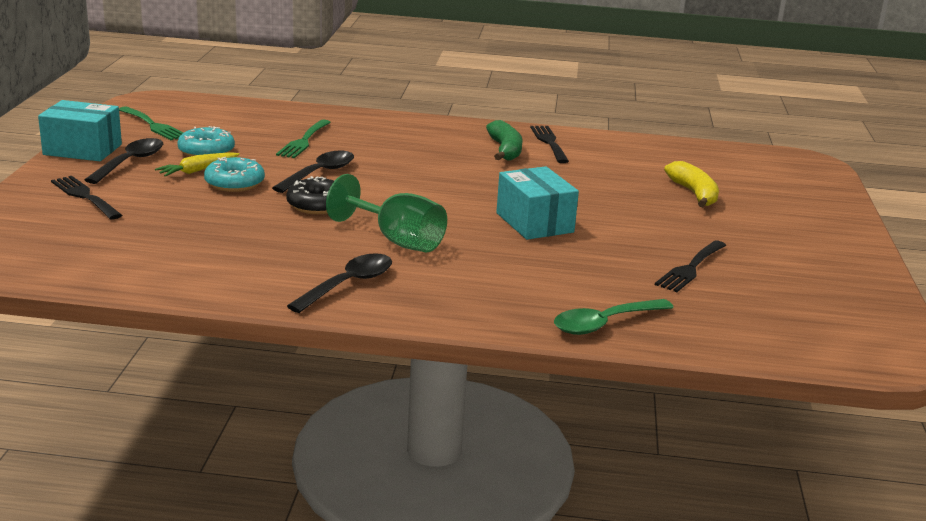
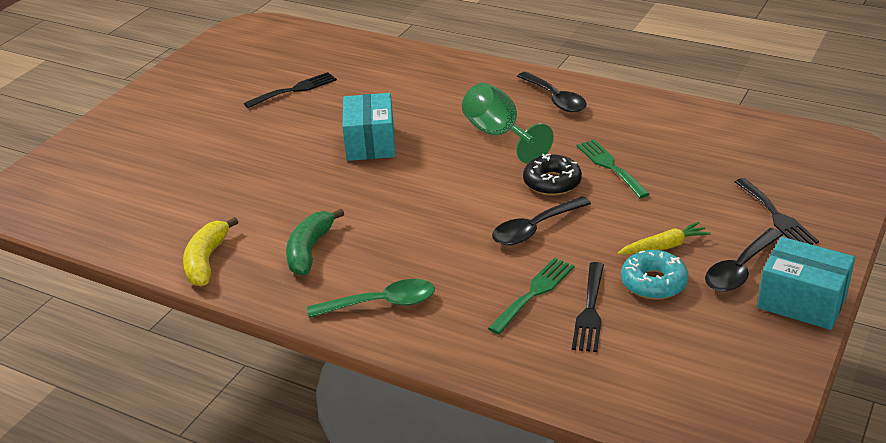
camera: 155 degrees left, 10 degrees up
(153, 125) = (722, 351): green fork -> green fork (610, 166)
(234, 183) = (626, 222): turquoise donut -> none
(348, 284) = (555, 99): black spoon -> black spoon turned 90 degrees counterclockwise
(549, 142) = (246, 260): black fork -> black fork (590, 311)
(605, 323) = (400, 57): green spoon -> green spoon (381, 304)
(694, 194) = (190, 164): yellow banana -> yellow banana (206, 261)

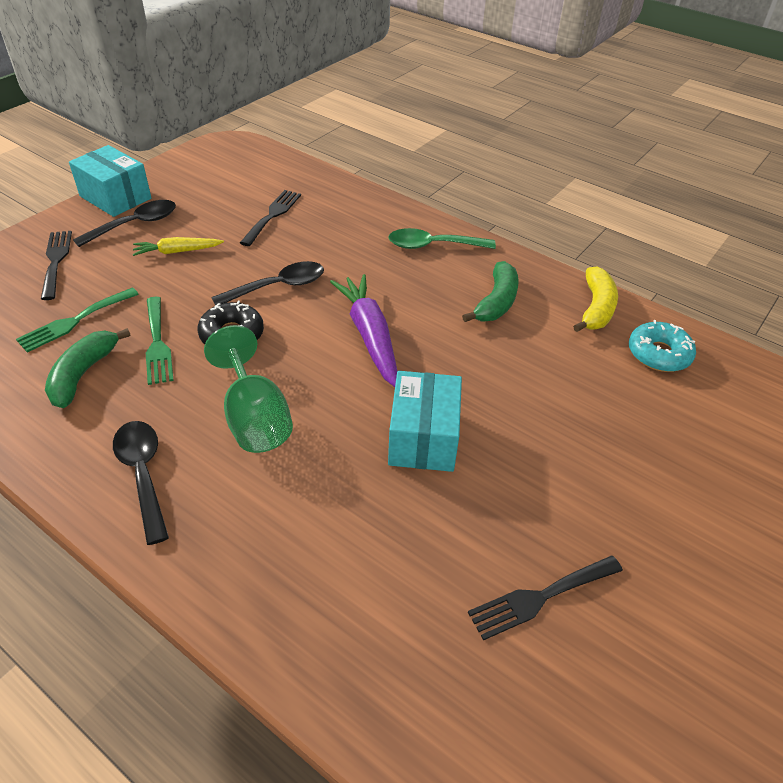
camera: 175 degrees left, 10 degrees up
(428, 200) = (370, 336): none -> purple carrot
(534, 293) = (307, 234): green fork -> green fork (74, 321)
(649, 139) = (83, 374): none -> green banana
(653, 283) = (210, 226): turquoise donut -> turquoise donut (658, 354)

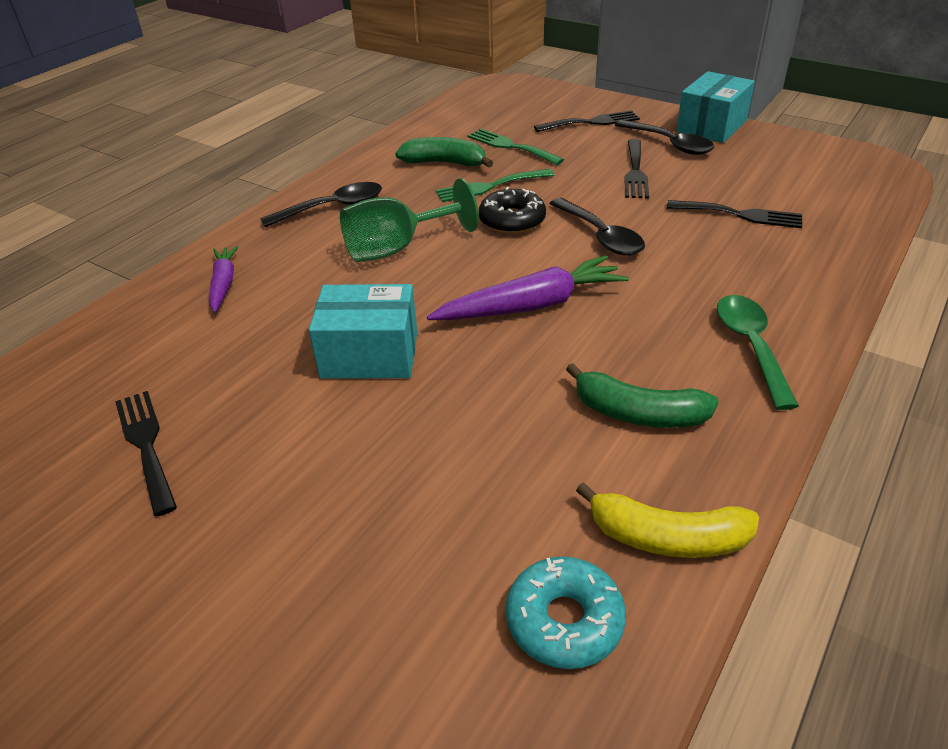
camera: 90 degrees right, 5 degrees down
(177, 251) = (635, 172): yellow carrot -> black fork
(281, 570) = (224, 284): none -> purple carrot

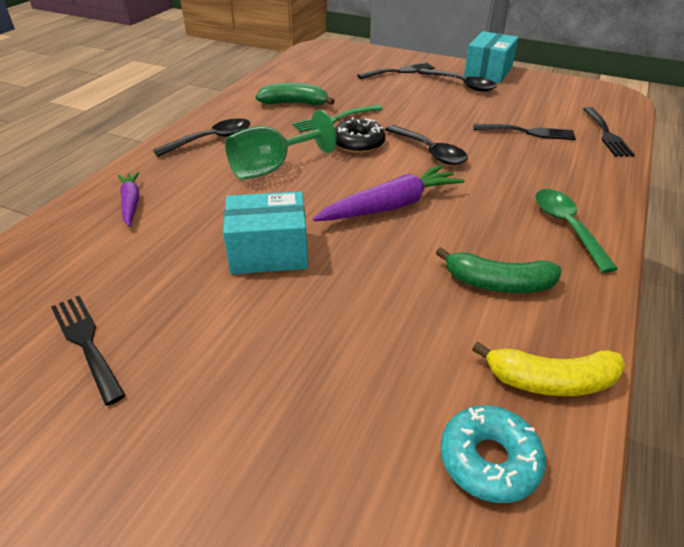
camera: 10 degrees left, 0 degrees up
(510, 146) = (343, 90): green fork -> none
(635, 172) = (442, 105): black fork -> black fork (606, 134)

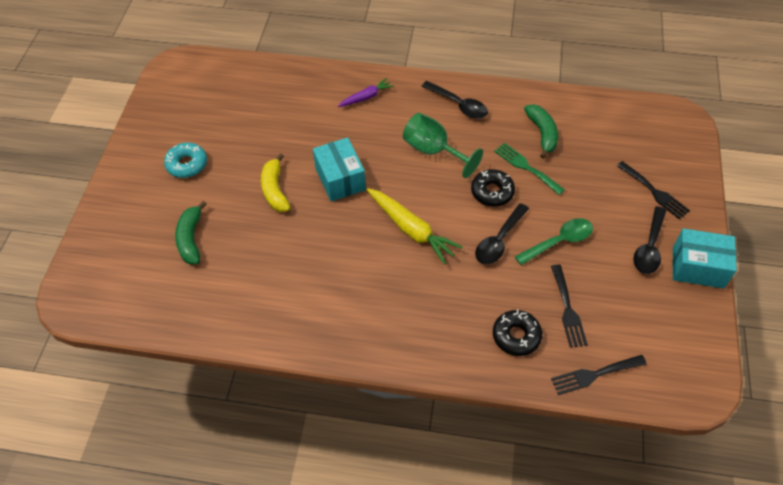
camera: 75 degrees right, 15 degrees up
(86, 342) = (252, 132): black fork -> none
(391, 206) = (411, 229): purple carrot -> yellow carrot
(489, 460) = (218, 304): turquoise donut -> turquoise donut (187, 164)
(498, 283) = (345, 299): green banana -> green banana (191, 239)
(550, 381) = (271, 329): yellow banana -> yellow banana (275, 190)
(561, 165) = (516, 336): none -> black donut
(567, 227) = (422, 339): green spoon -> green spoon (559, 242)

